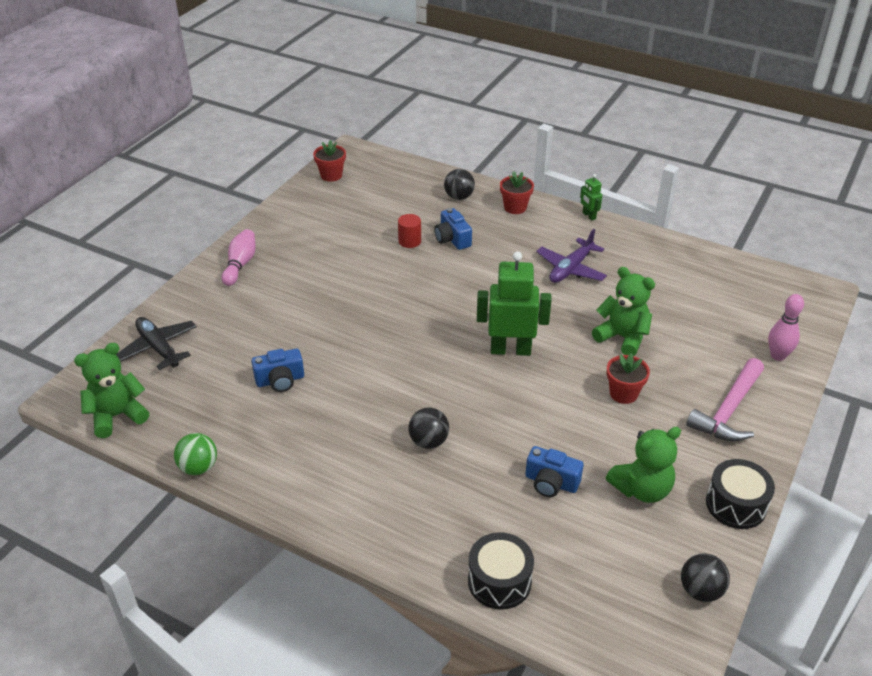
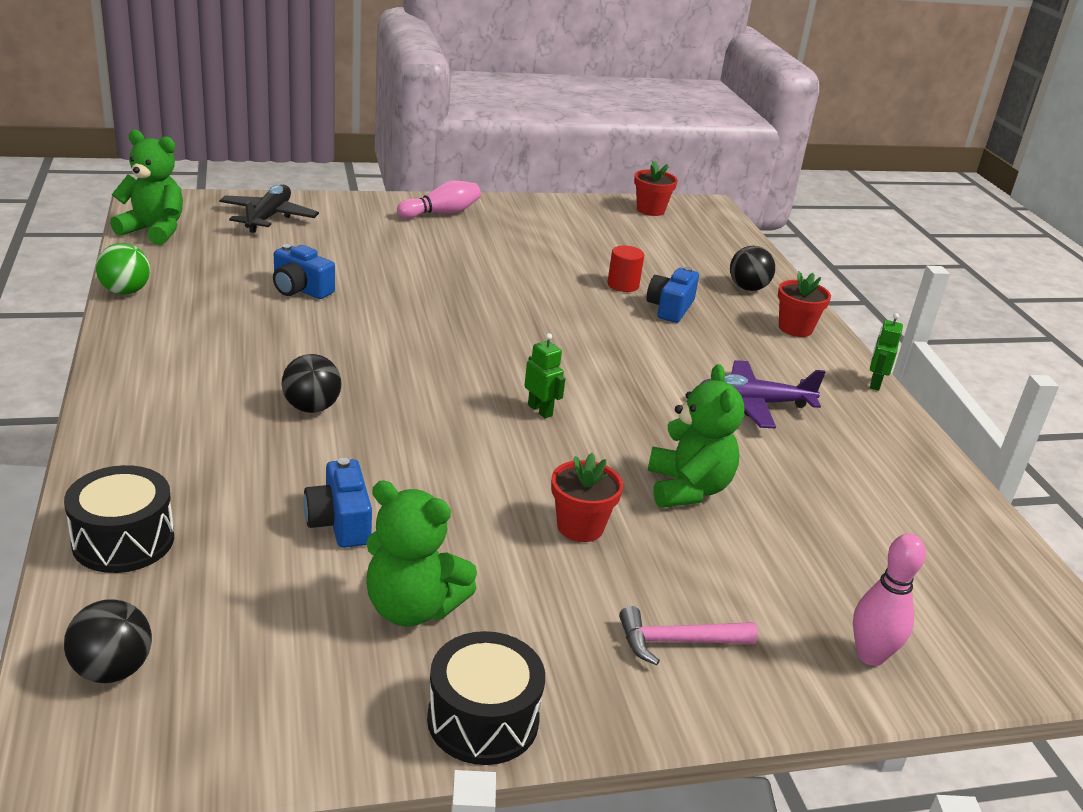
camera: 45 degrees right, 10 degrees down
(510, 350) = (540, 410): green robot -> green robot, size x0.47
(700, 590) = (262, 741): black ball -> black ball (112, 670)
(729, 410) = (678, 642): pink hammer -> pink hammer, size x0.62

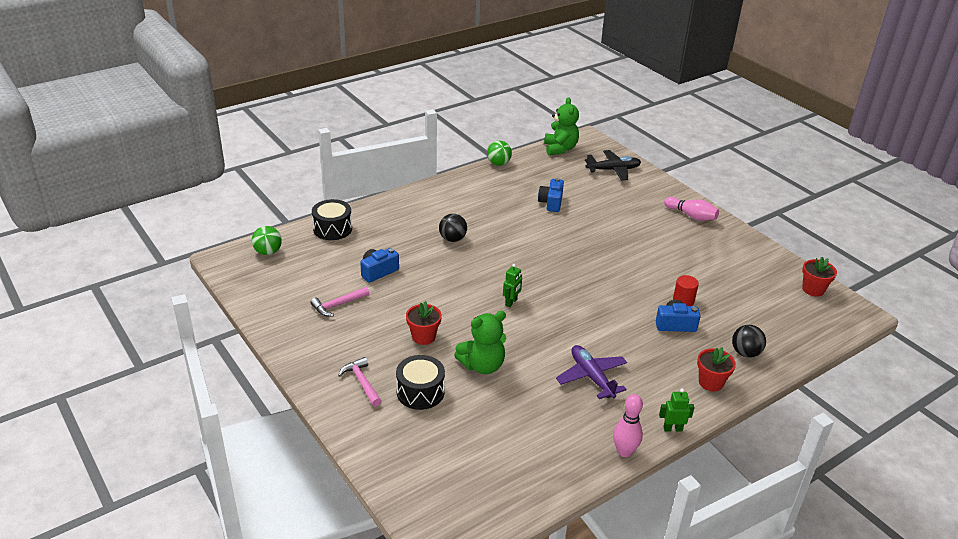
camera: 70 degrees right, 5 degrees up
(112, 670) = (268, 252): black ball -> green ball
(412, 608) = (338, 305): green teddy bear -> pink hammer
(483, 719) = (287, 339): black drum -> black drum (420, 392)
(870, 655) = (390, 449): pink bowling pin -> pink bowling pin (624, 452)

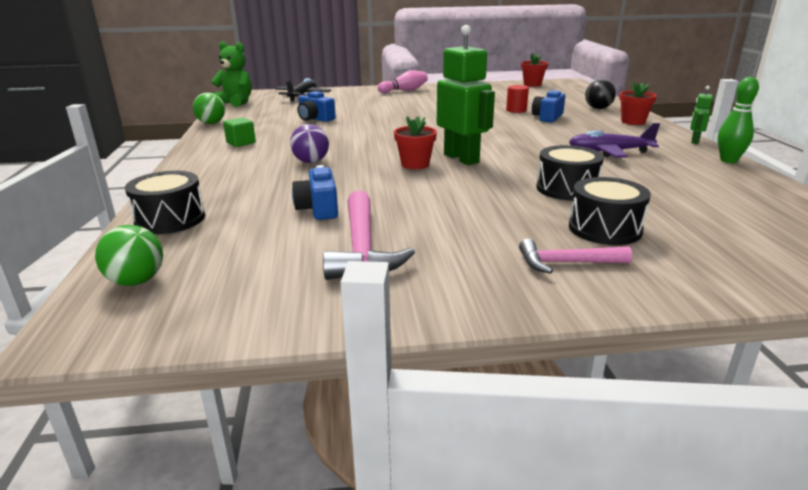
camera: 60 degrees left, 10 degrees down
(338, 305) = (362, 248): pink hammer -> pink hammer, size x1.62
(423, 337) = (489, 207): red flower pot -> red flower pot (415, 164)
(452, 239) = (311, 161): black ball -> purple ball
(466, 195) = (241, 143): none -> green cube
(482, 365) = (567, 189): green teddy bear -> black drum
(511, 302) = (461, 158): green robot -> green robot, size x2.13
(624, 452) = (728, 160): pink bowling pin -> green bowling pin

